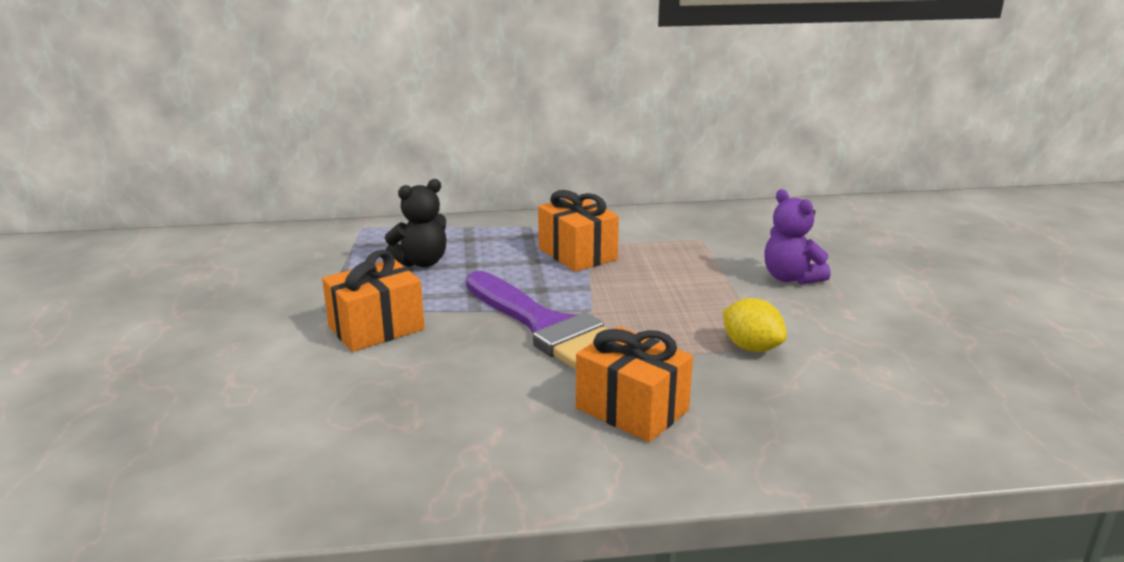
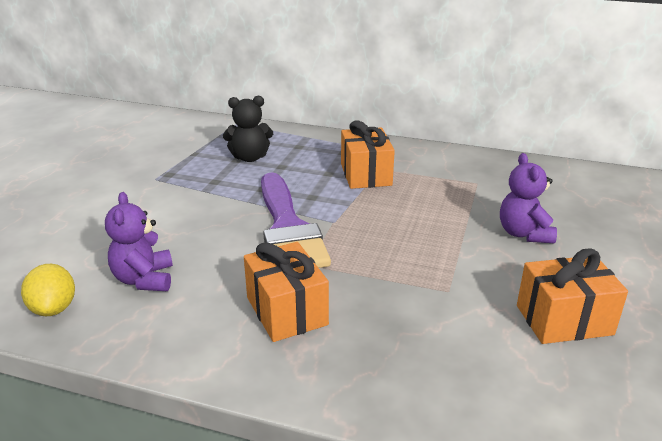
camera: 25 degrees right, 5 degrees up
(376, 328) = (175, 200): orange gift -> orange gift (564, 320)
(433, 422) = (144, 279): none -> purple teddy bear
(751, 347) = (430, 286): yellow lemon -> yellow lemon (54, 308)

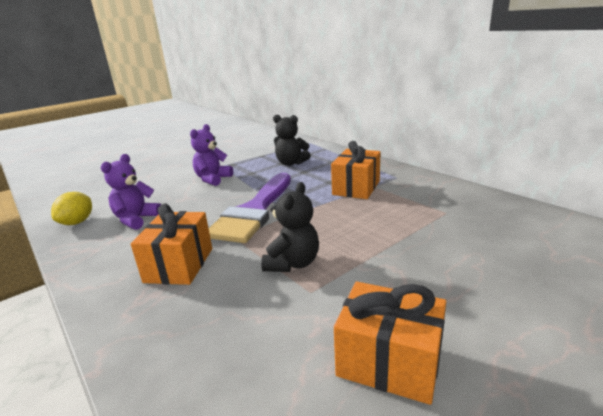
camera: 35 degrees right, 5 degrees down
(401, 271) = (293, 263): none -> black teddy bear
(524, 233) = (443, 265): purple teddy bear -> purple teddy bear (213, 179)

